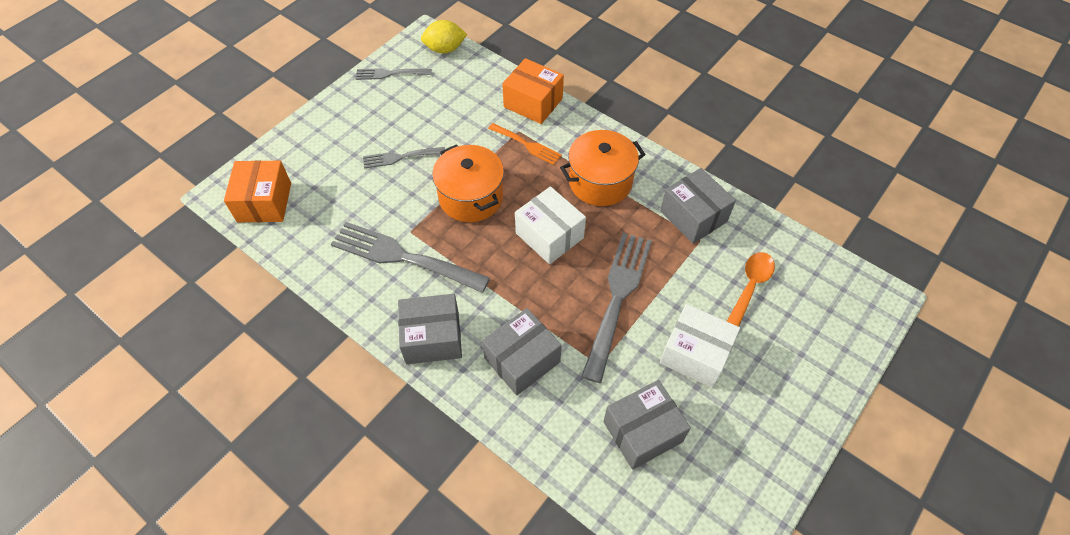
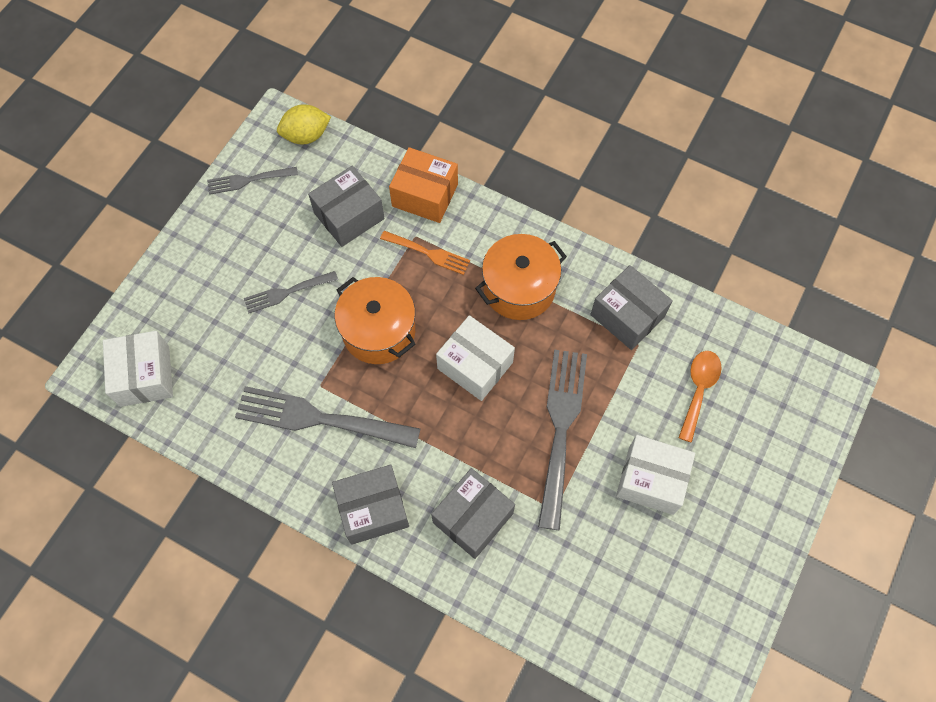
camera: 10 degrees left, 10 degrees up
(264, 202) = (145, 376): orange box -> white box
(642, 431) = (609, 575): grey box -> grey box (349, 216)

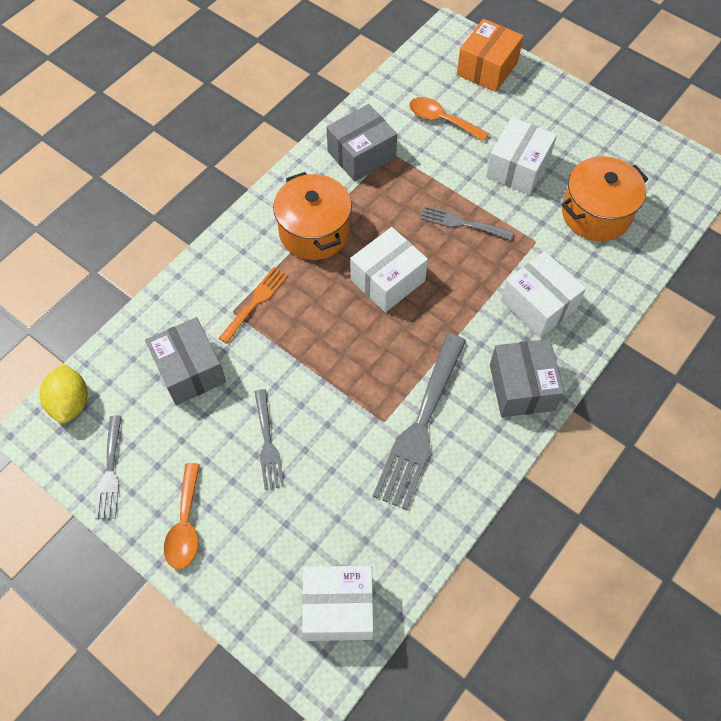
camera: 80 degrees left, 5 degrees down
(207, 246) = (185, 525): none -> orange spoon
(378, 331) = (334, 359): orange pot -> orange pot (596, 213)
(425, 195) = (186, 296): orange box -> orange box (487, 68)
(473, 518) = (538, 305): grey box -> white box
(561, 429) = (462, 223): grey fork -> grey fork, size x0.54

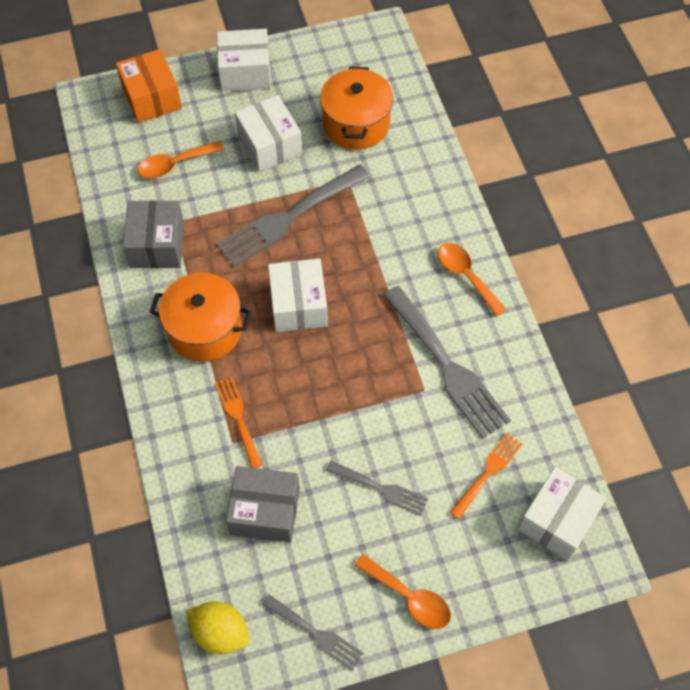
camera: 55 degrees left, 0 degrees up
(342, 520) = (487, 473): none -> orange fork
(462, 223) = (289, 217): grey fork -> grey fork, size x1.84
(522, 387) = (466, 276): grey box -> orange spoon
(538, 305) = (405, 217): white box -> white box (245, 72)

